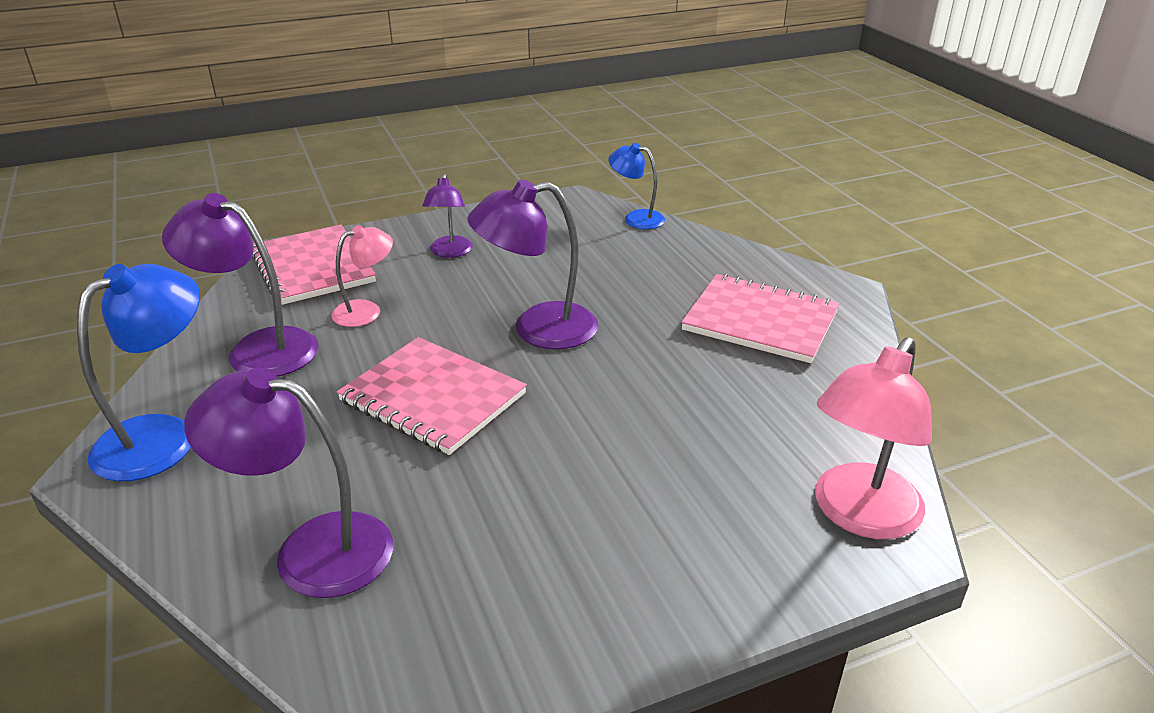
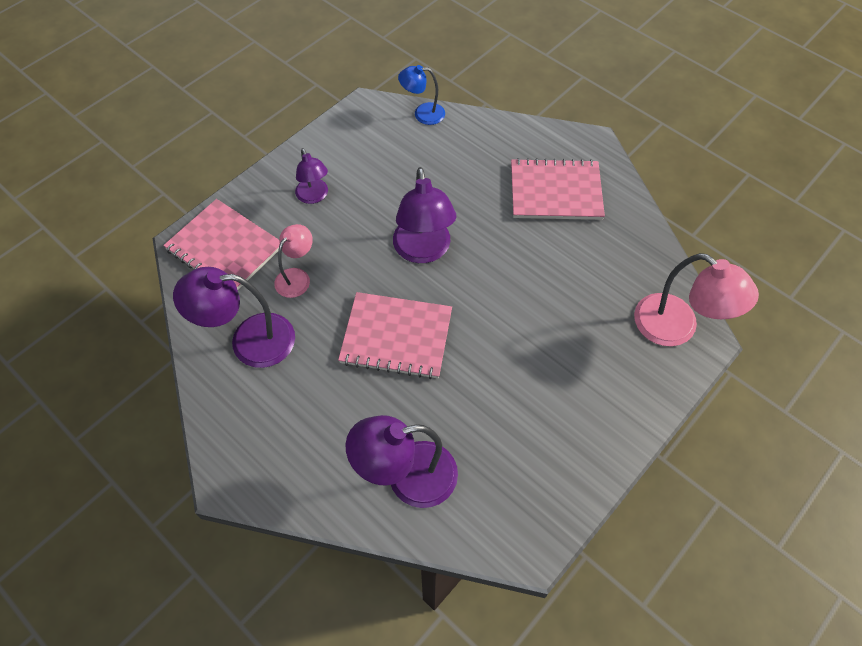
camera: 25 degrees left, 25 degrees up
(163, 436) = (248, 438): blue lamp -> none
(538, 329) = (423, 251): purple lamp -> purple lamp turned 60 degrees counterclockwise
(858, 515) = (676, 328): pink lamp -> pink lamp turned 60 degrees counterclockwise

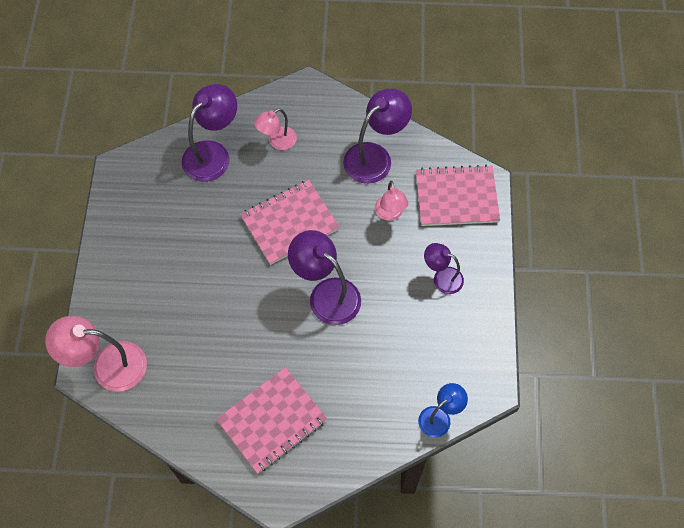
camera: 140 degrees right, 5 degrees up
(326, 436) = (277, 141): none -> pink lamp

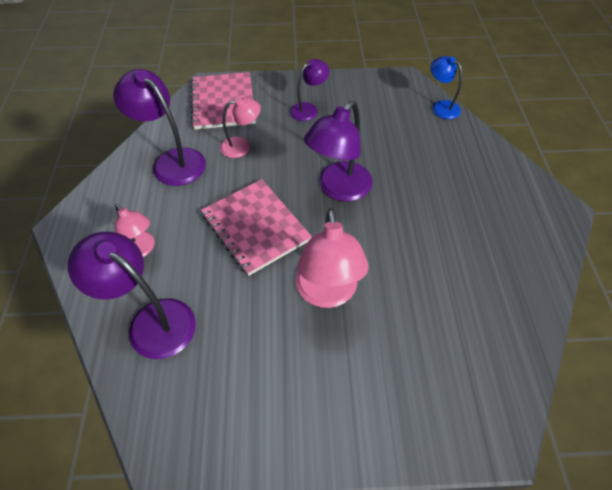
camera: 95 degrees left, 10 degrees down
(108, 366) = (481, 406): pink lamp -> pink lamp (327, 293)
(272, 421) = (488, 221): pink notebook -> none
(442, 277) = (308, 109): purple lamp -> purple lamp turned 150 degrees counterclockwise

